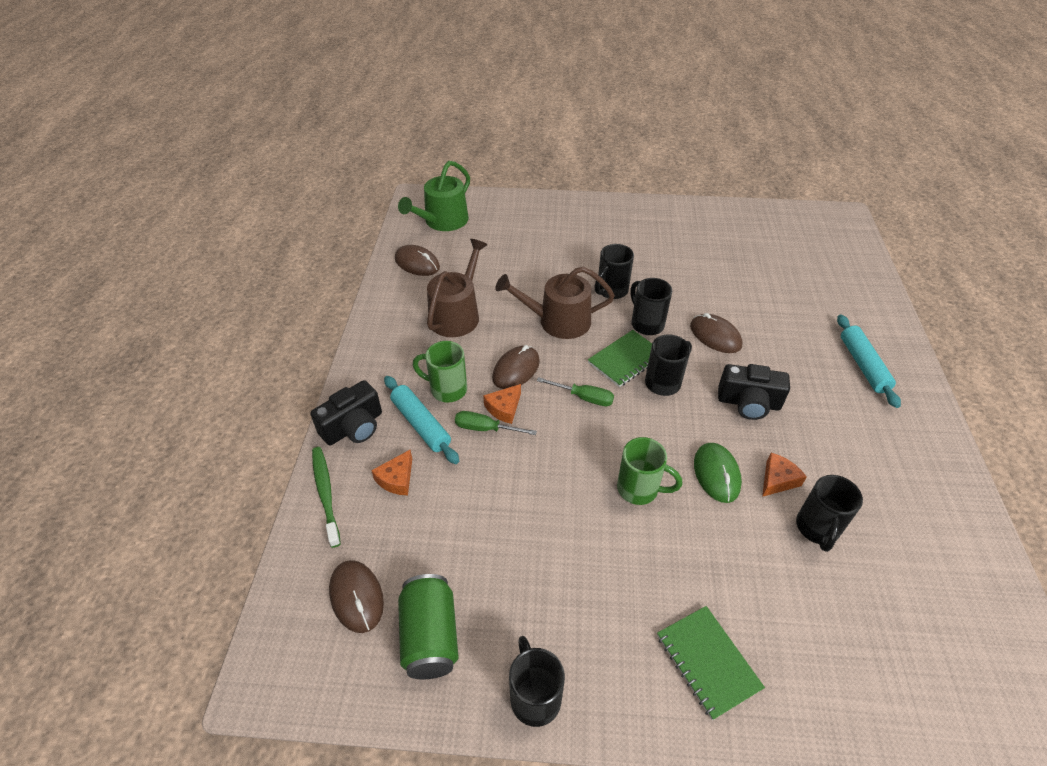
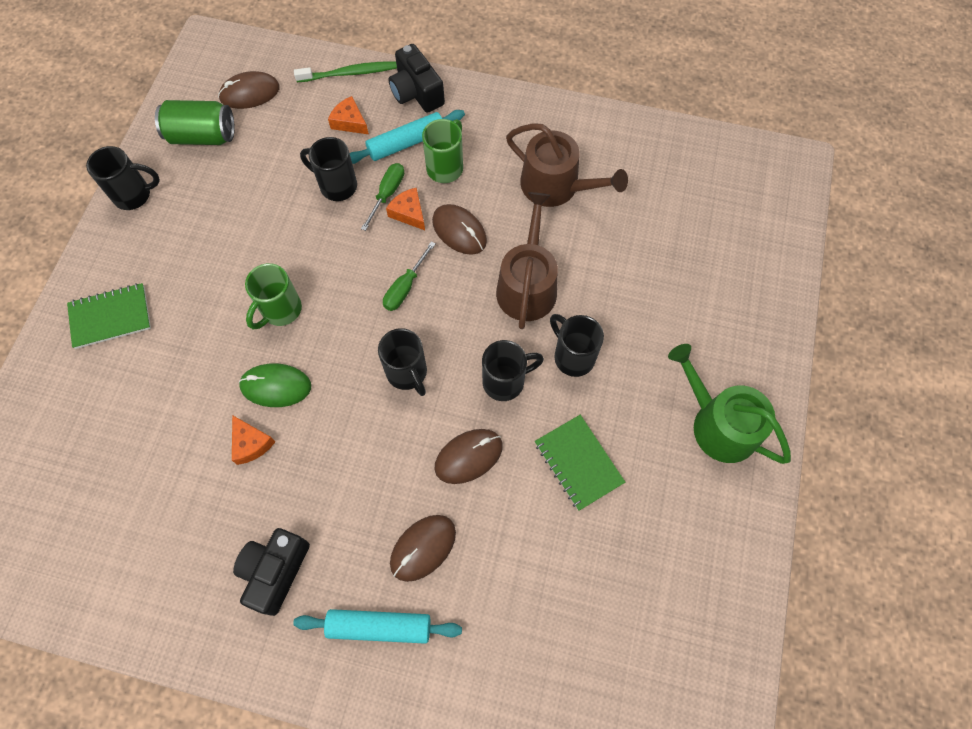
camera: 100 degrees right, 20 degrees up
(417, 263) = (654, 155): brown mouse -> brown mouse (423, 548)
(442, 221) = (739, 187): green watering can -> green watering can (718, 424)
(626, 360) = (450, 342): green notebook -> green notebook (578, 463)
(748, 403) = (355, 455): black camera -> black camera (275, 571)
(817, 529) = (187, 457): black mug -> black mug (336, 185)

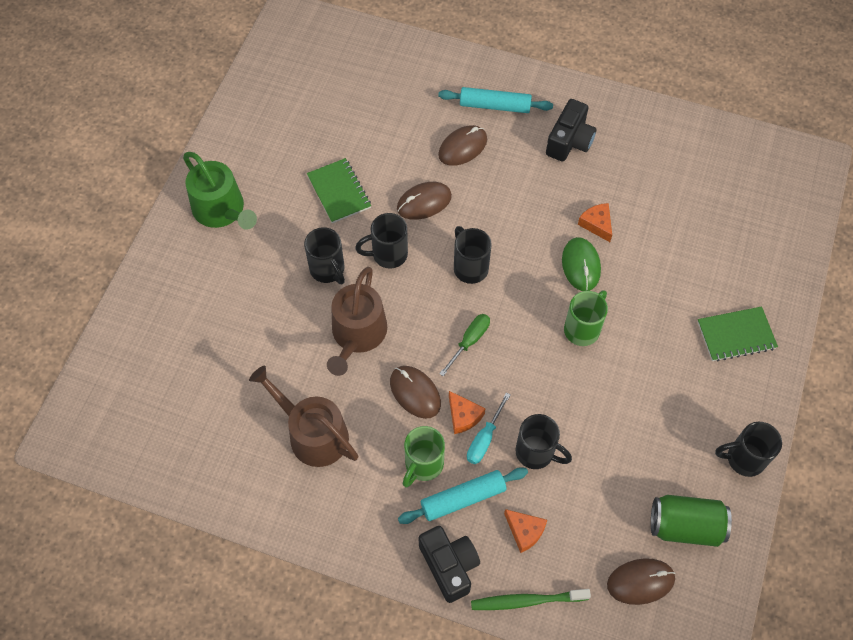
camera: 175 degrees left, 5 degrees down
(276, 386) = (581, 265): green mouse -> green mouse turned 75 degrees clockwise
(387, 194) = (484, 439): green screwdriver -> turquoise screwdriver

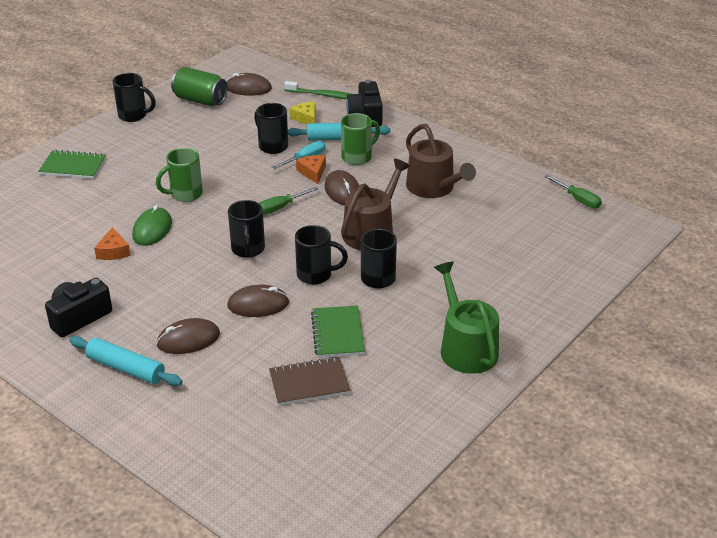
camera: 160 degrees left, 25 degrees down
(138, 467) = (578, 199): none -> green screwdriver
(342, 136) = (309, 383): none -> brown notebook
(525, 531) = (306, 118): orange cheese -> yellow cheese

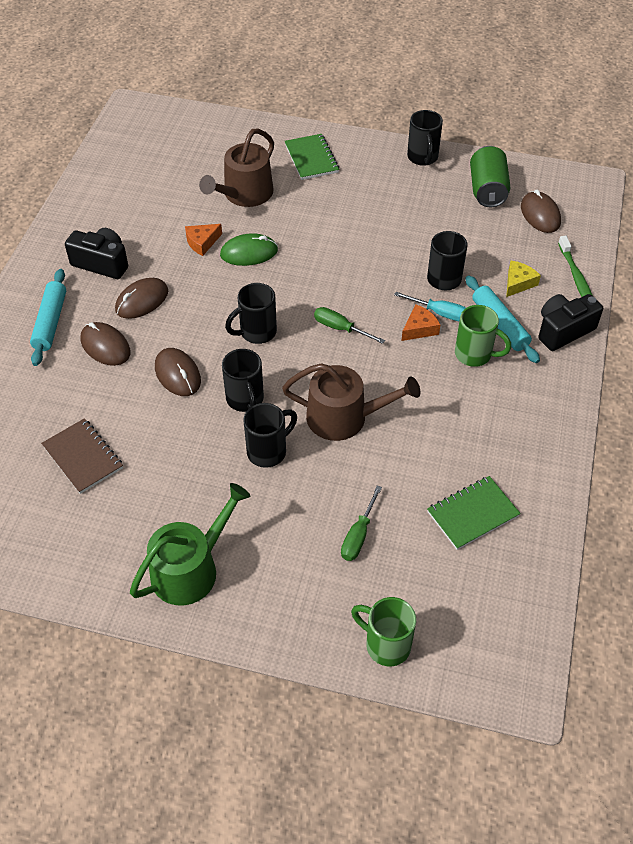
camera: 65 degrees right, 15 degrees up
(185, 194) = (317, 250): green mug -> green mug (386, 644)
(337, 333) = (163, 451): green notebook -> green notebook (472, 514)
(342, 191) = (402, 366): brown mouse -> brown mouse (142, 301)
(434, 188) = (461, 444): brown watering can -> brown watering can (244, 194)
(578, 199) = (535, 599): green screwdriver -> green screwdriver (358, 535)

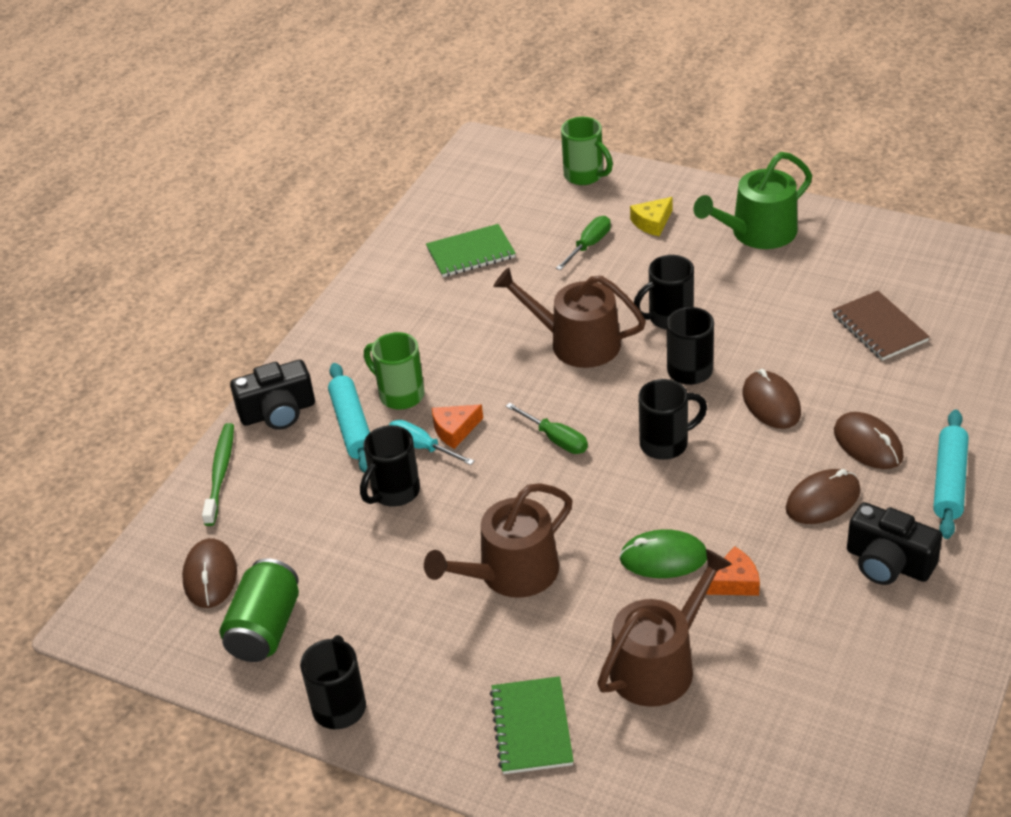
camera: 165 degrees left, 10 degrees down
(346, 234) = (510, 573): none -> brown watering can
(518, 283) = (299, 476): yellow cheese -> yellow cheese (652, 223)

